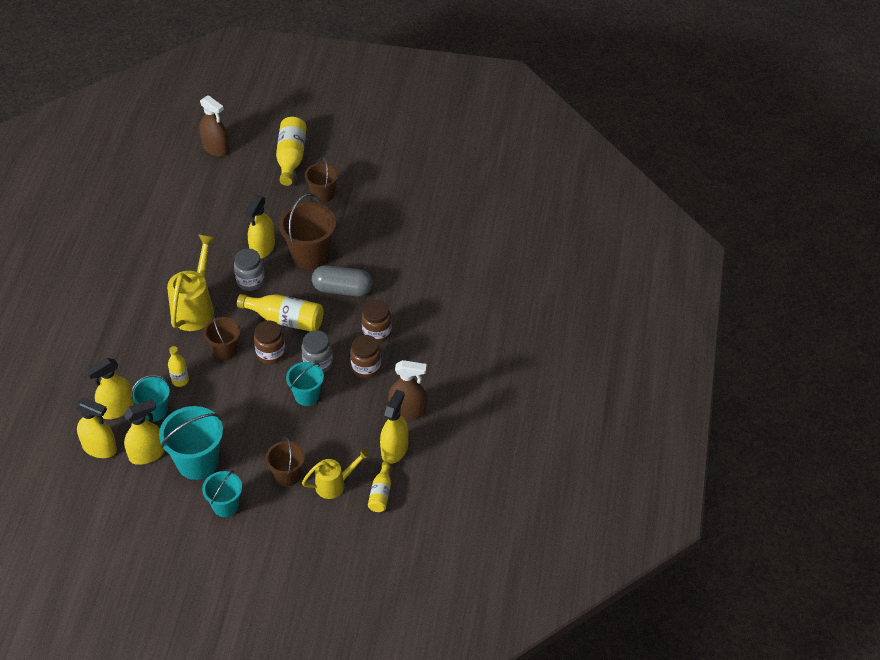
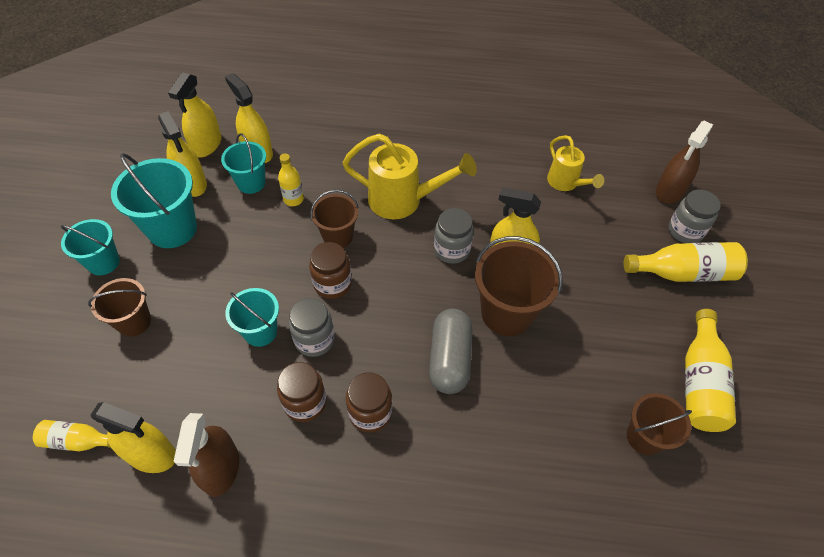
camera: 85 degrees right, 5 degrees up
(255, 148) = (685, 231): none -> grey jar
(285, 319) = (390, 295): yellow bottle -> yellow bottle (700, 382)
(323, 194) = (625, 318): brown bucket -> brown bucket (644, 437)
(335, 484) = (107, 379): yellow watering can -> yellow watering can (566, 183)

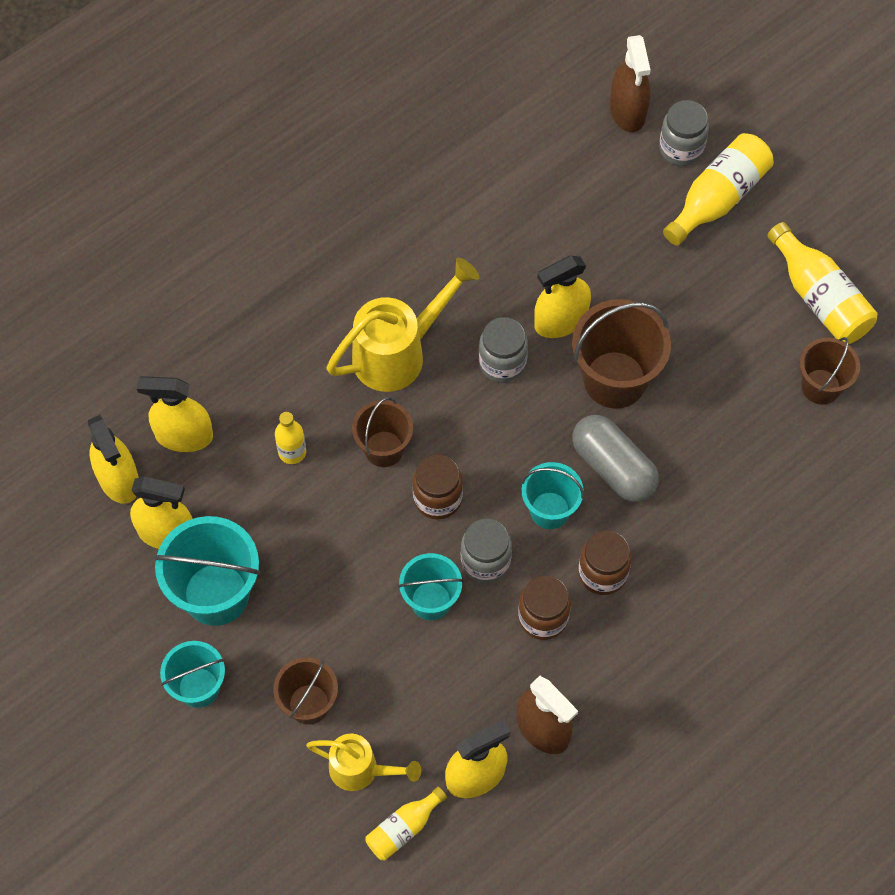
camera: 45 degrees left, 10 degrees up
(251, 183) = (225, 475): turquoise bucket -> turquoise bucket (550, 510)
(566, 183) = (527, 189): yellow watering can -> yellow watering can (361, 770)

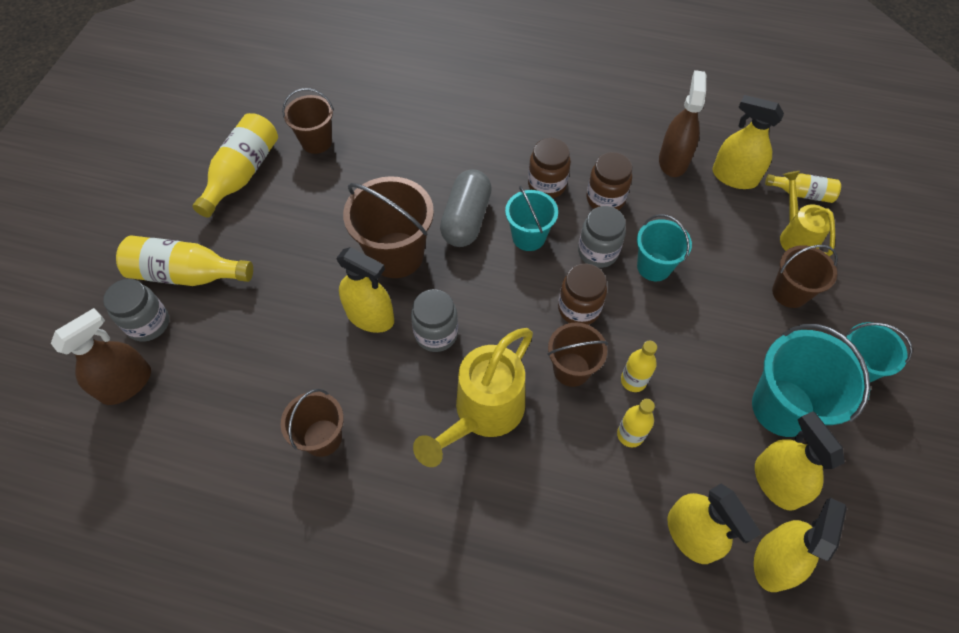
camera: 125 degrees left, 5 degrees down
(335, 491) = (633, 380): none -> yellow bottle
(398, 353) = (483, 413): yellow watering can -> yellow watering can turned 75 degrees counterclockwise
(469, 225) = (322, 437): none -> brown bucket

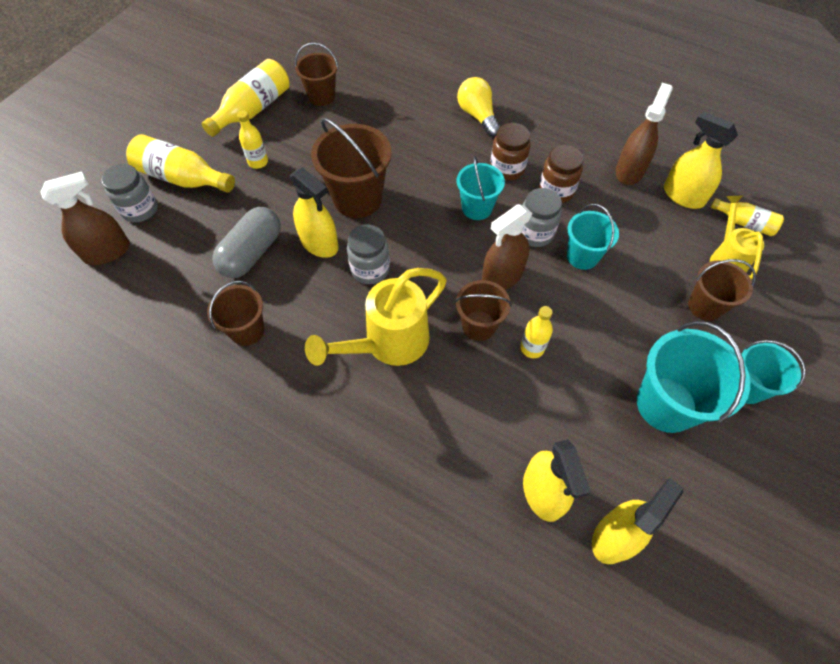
camera: 15 degrees right, 0 degrees up
(466, 219) = (427, 182): grey capsule -> grey capsule (252, 253)
(497, 130) = (478, 116): none -> yellow light bulb
(579, 309) = (502, 276): brown jar -> brown spray bottle
(630, 434) = (514, 393): yellow bottle -> yellow bottle (258, 162)
(776, 482) = (639, 468): yellow spray bottle -> none

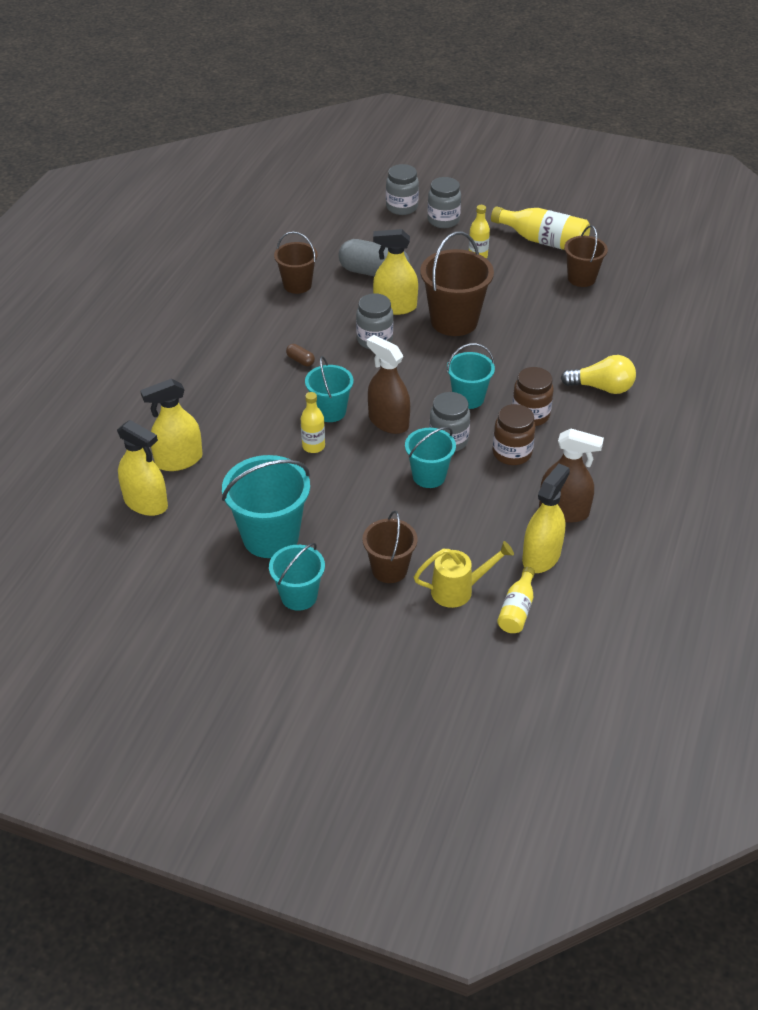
camera: 80 degrees right, 15 degrees down
(107, 252) = (354, 202): brown spray bottle -> none
(182, 178) = (443, 220): yellow bottle -> grey jar
(319, 243) = (395, 307): yellow spray bottle -> yellow spray bottle turned 60 degrees clockwise
(388, 344) = (300, 360): yellow watering can -> brown capsule
(478, 116) = (601, 387): yellow light bulb -> yellow light bulb turned 45 degrees clockwise
(479, 326) = (330, 411): brown bucket -> turquoise bucket

